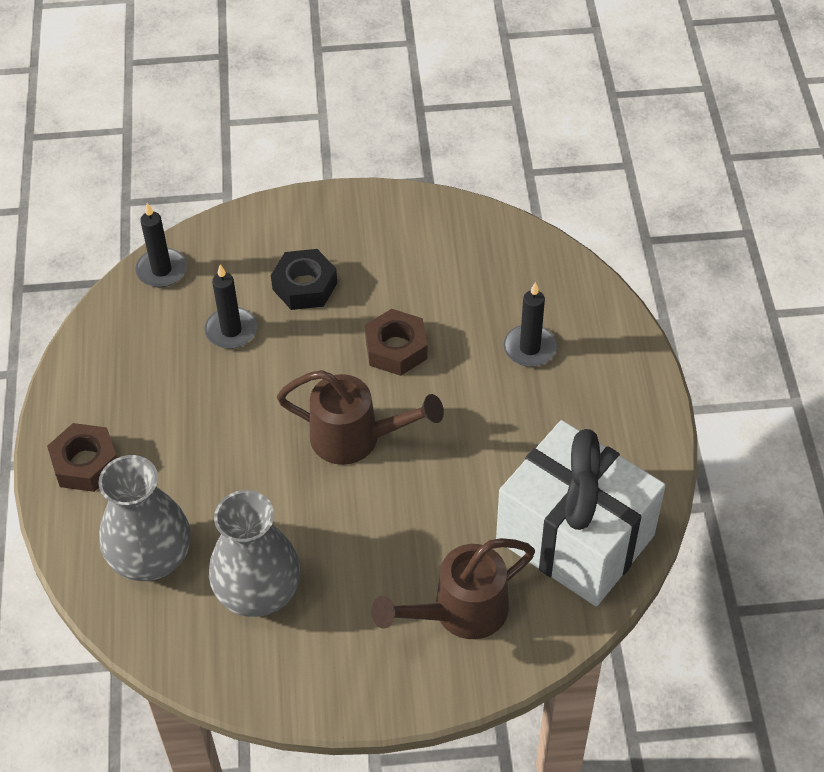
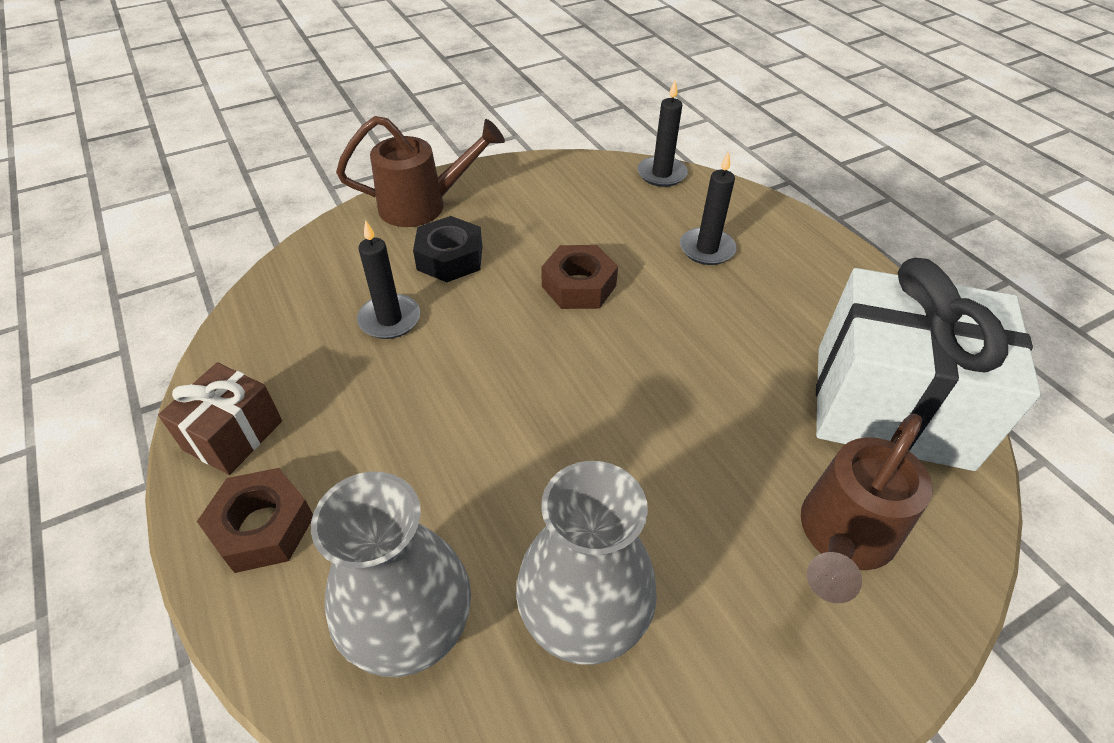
camera: 25 degrees left, 5 degrees down
(87, 390) = (233, 435): none -> brown gift
(161, 270) = (281, 285): black candle -> black candle (661, 174)
(356, 438) = (592, 383): brown watering can -> brown watering can (423, 205)

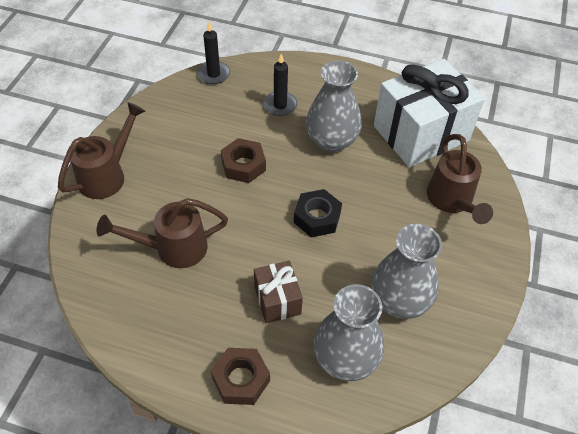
camera: 45 degrees left, 5 degrees up
(233, 435) = (172, 359): brown gift -> brown gift (277, 300)
(389, 319) = (173, 248): black candle -> brown watering can
(450, 258) = (161, 195): black nut -> black nut (317, 217)
(731, 329) = (331, 141): none -> grey vase

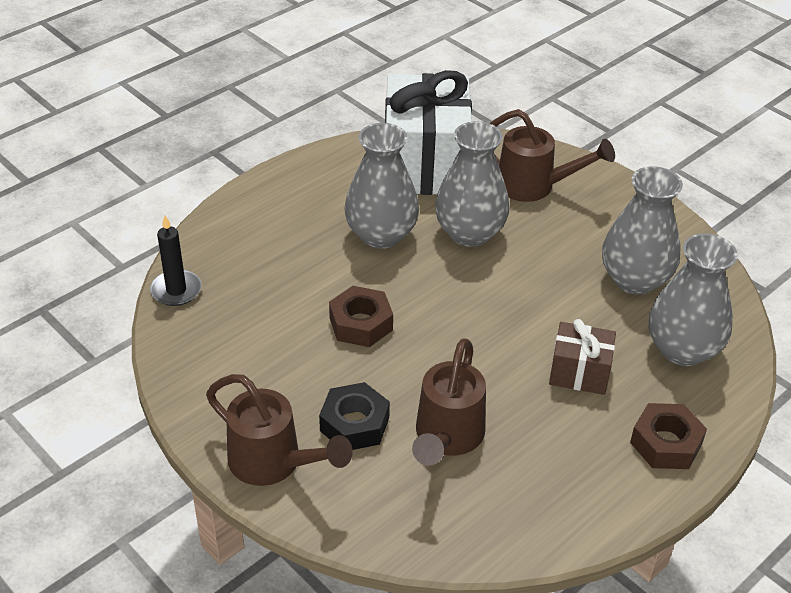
camera: 60 degrees left, 10 degrees down
(107, 175) = (273, 463): brown watering can -> brown watering can turned 150 degrees clockwise
(280, 105) = (287, 253): black candle -> none
(317, 217) = (486, 294): black nut -> black nut (354, 424)
(371, 184) = (469, 233): none -> grey vase

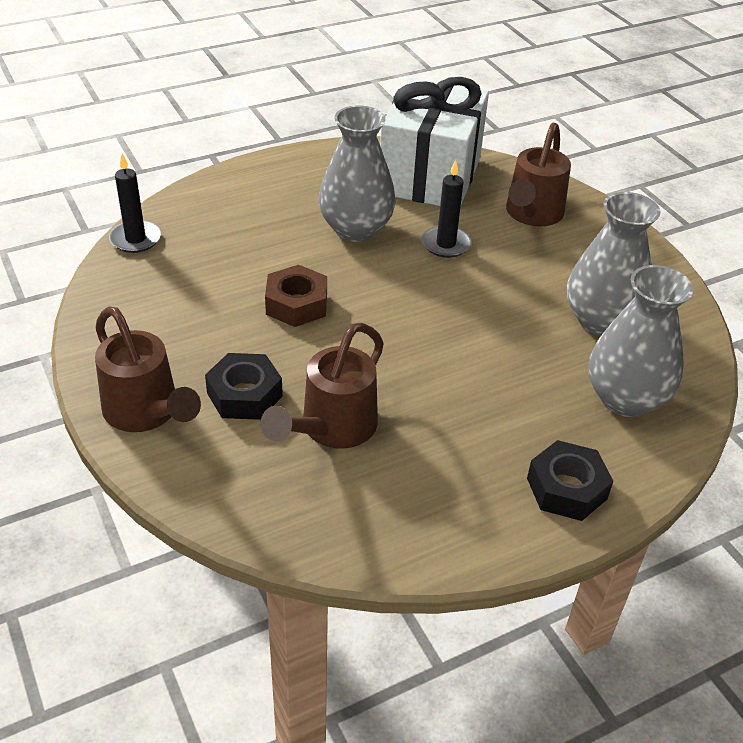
camera: 15 degrees right, 0 degrees up
(469, 233) = (445, 244): grey vase -> black candle
(534, 186) = (531, 215): brown watering can -> brown watering can turned 75 degrees clockwise
(579, 373) = (501, 397): brown gift -> none
(665, 443) = (566, 488): brown nut -> black nut

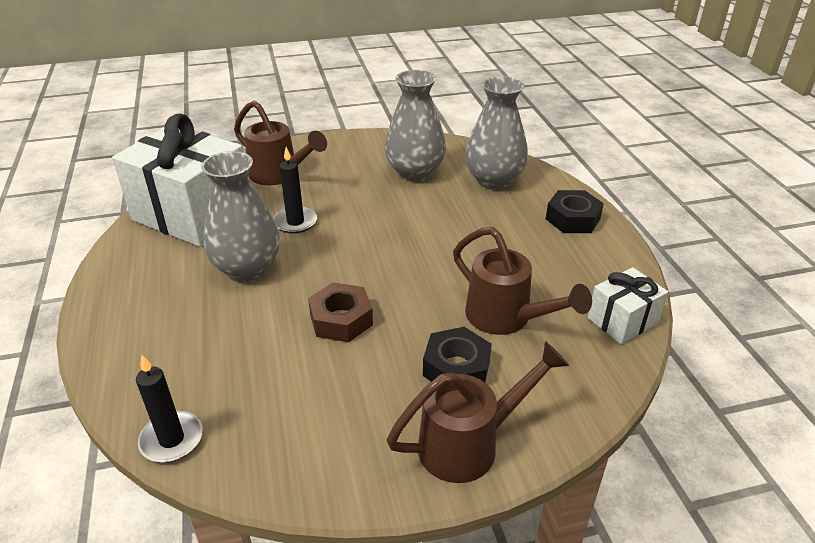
camera: 75 degrees left, 5 degrees down
(357, 539) = (622, 320): none -> white gift

